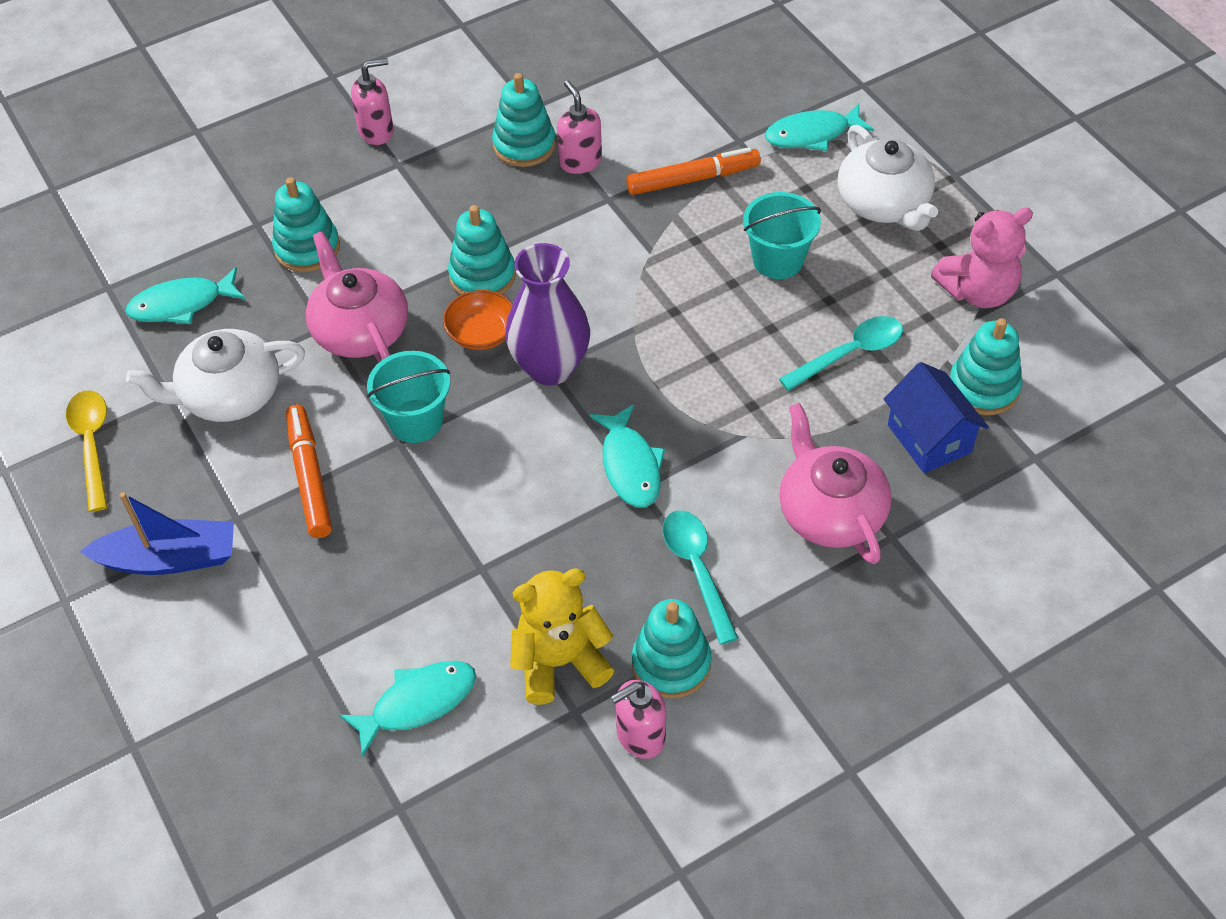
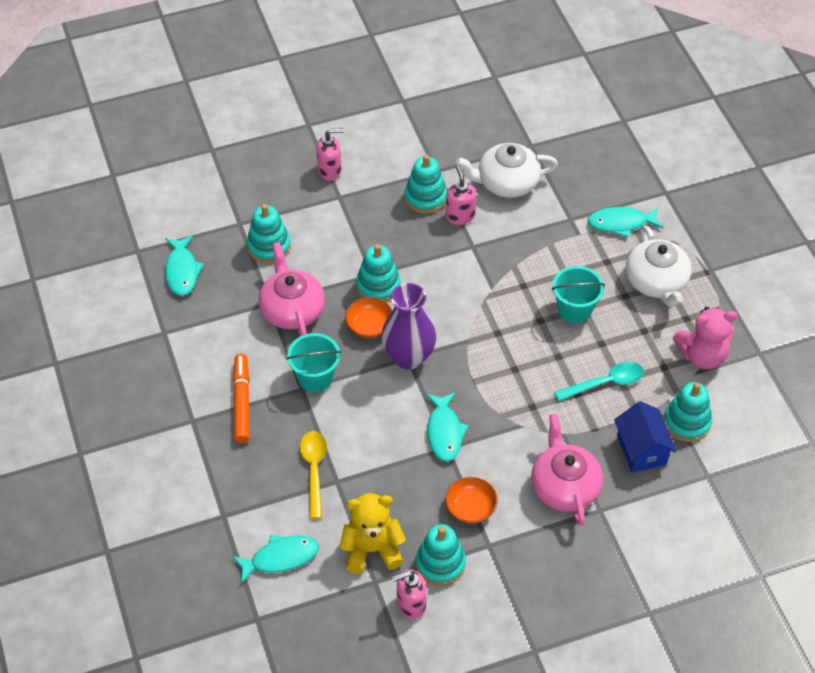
camera: 10 degrees right, 0 degrees up
(92, 445) = (111, 356): yellow spoon -> yellow spoon (314, 470)
(170, 558) = (147, 439): blue boat -> none
(181, 304) = (182, 271): turquoise fish -> turquoise fish turned 90 degrees counterclockwise
(229, 395) = (201, 338): white teapot -> white teapot (506, 182)
(693, 179) = (532, 242): orange marker -> none
(697, 570) = (470, 508): turquoise spoon -> orange bowl

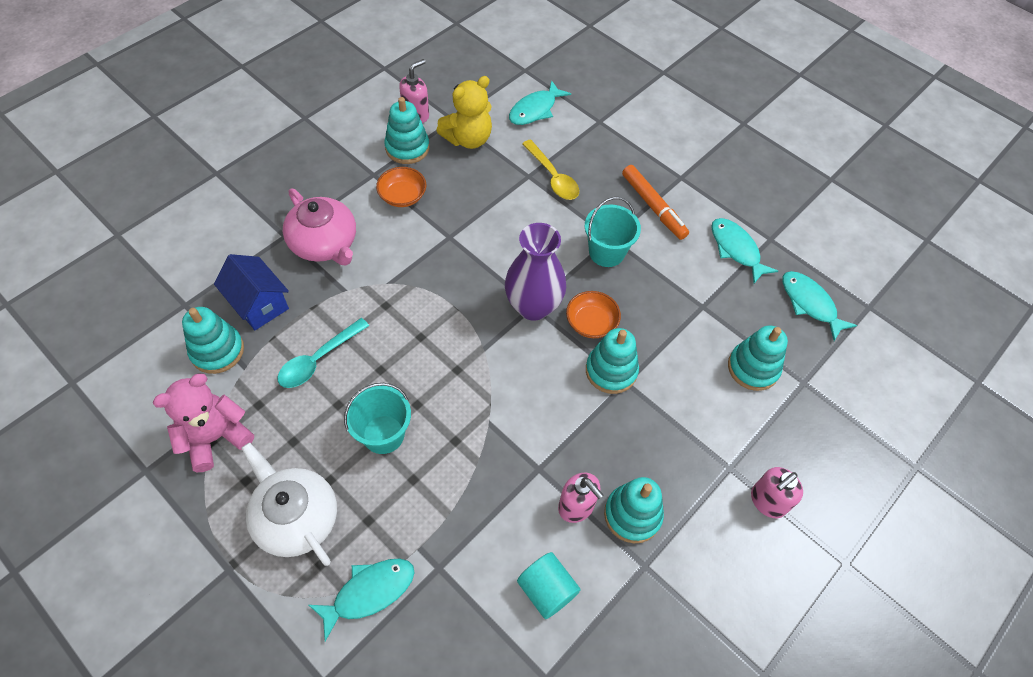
camera: 150 degrees right, 5 degrees up
(292, 309) = (676, 308): pink teapot -> none
(444, 432) = (458, 249): turquoise fish -> turquoise fish (736, 249)
(506, 182) = (547, 590): white teapot -> turquoise cylinder

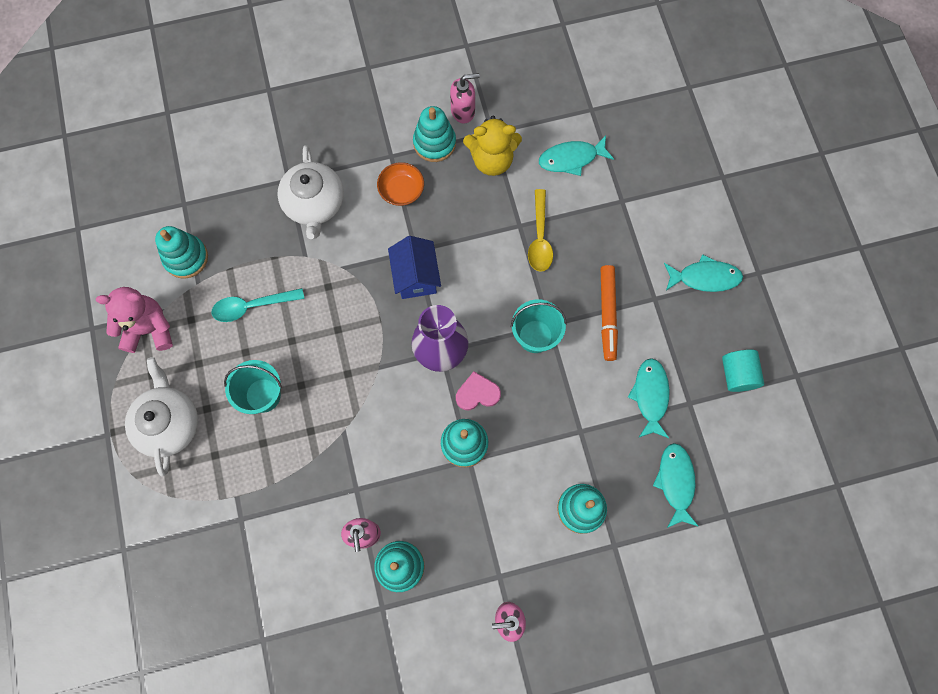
camera: 35 degrees right, 15 degrees up
(259, 304) = (236, 233): blue house -> blue house (416, 276)
(325, 243) = (314, 204): pink teapot -> white teapot
(369, 592) = (186, 507): turquoise fish -> turquoise fish (705, 277)
(547, 590) = (302, 581): turquoise cylinder -> turquoise cylinder (737, 374)
(591, 323) = (477, 393): orange bowl -> pink heart

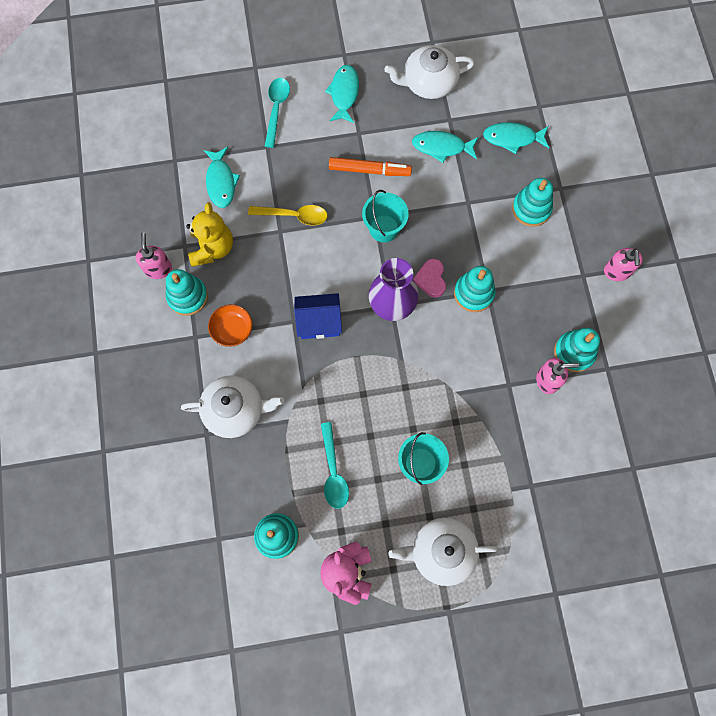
camera: 85 degrees left, 0 degrees up
(671, 205) = (276, 109): none -> turquoise spoon
(737, 374) = (428, 82): turquoise cylinder -> white teapot

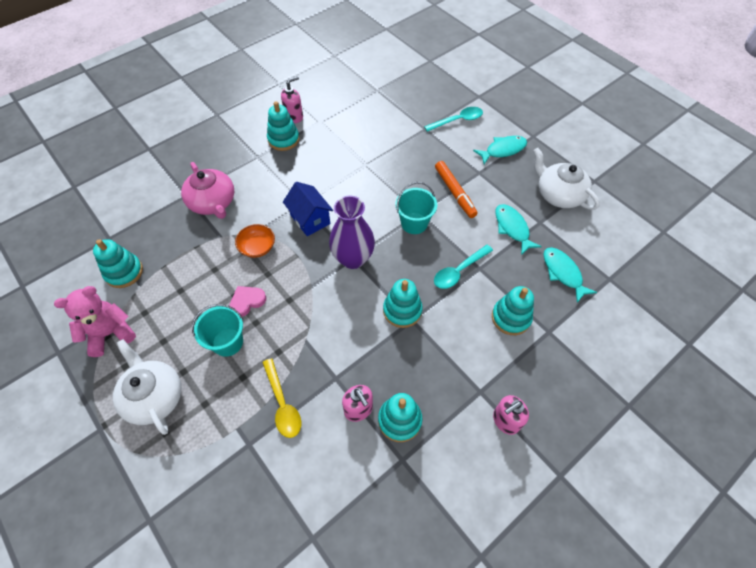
camera: 60 degrees right, 15 degrees down
(212, 248) = (328, 136): yellow teddy bear -> none
(221, 182) = (379, 118): turquoise fish -> none
(232, 329) = (274, 173): orange bowl -> orange bowl (257, 247)
(235, 410) = (213, 202): white teapot -> pink teapot
(293, 215) = (384, 166): yellow spoon -> yellow spoon (282, 404)
(333, 471) = (192, 284): turquoise spoon -> turquoise spoon (459, 271)
(431, 279) = (393, 274): pink heart -> pink heart (247, 301)

